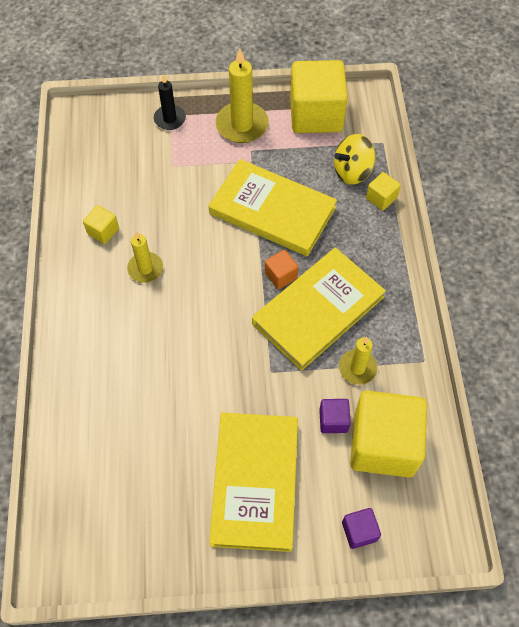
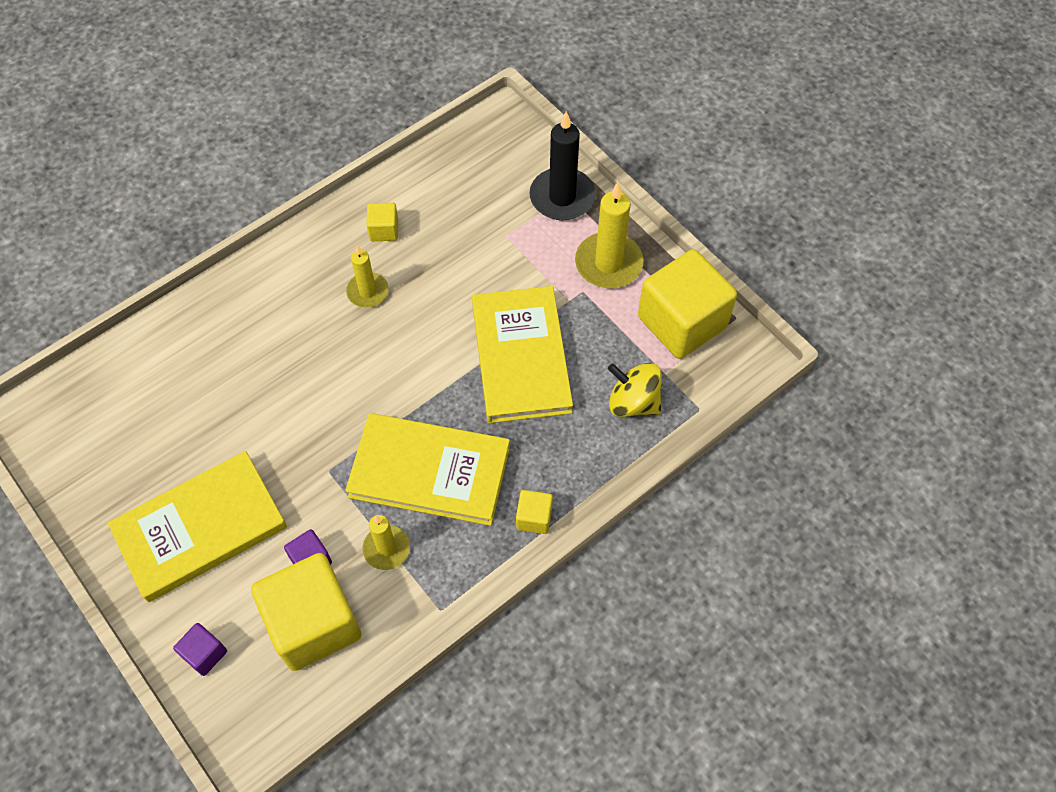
camera: 55 degrees right, 0 degrees up
(170, 119) = (562, 197): black candle -> black candle, size x1.64
(281, 276) = (446, 413): orange cube -> none
(381, 198) = (620, 450): yellow cube -> yellow cube (534, 518)

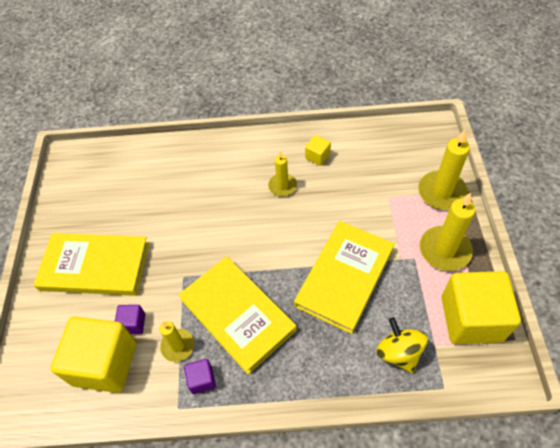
camera: 40 degrees right, 5 degrees down
(205, 653) = (40, 340): purple cube -> purple cube (202, 380)
(534, 518) = (278, 388): yellow cube -> none
(562, 197) = (441, 192): black candle -> yellow candle

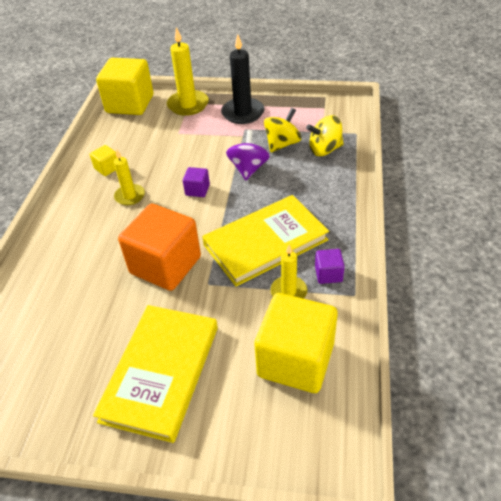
camera: 80 degrees left, 10 degrees down
(133, 324) = (253, 331): purple cube -> purple cube (197, 190)
(201, 239) = (165, 265): none -> orange cube
(344, 277) = (248, 169): yellow book -> purple spinning top
(396, 303) = (282, 144): none -> yellow spinning top
(444, 250) = (243, 113): yellow candle -> black candle
(471, 318) = (304, 111): yellow cube -> yellow cube (130, 104)

